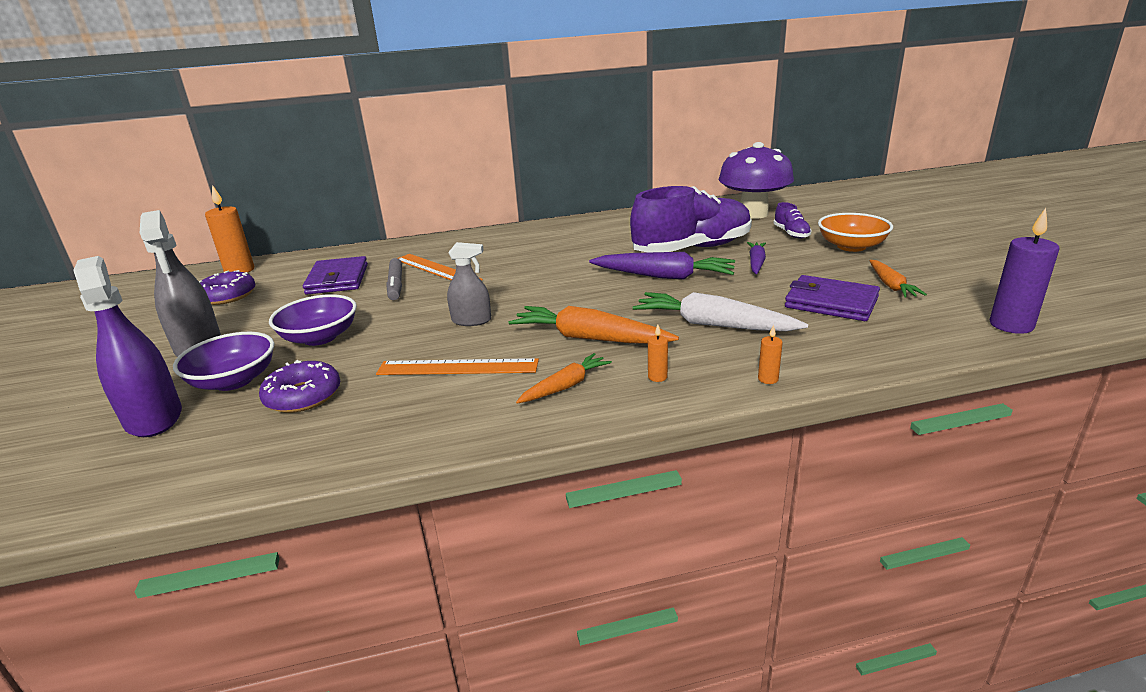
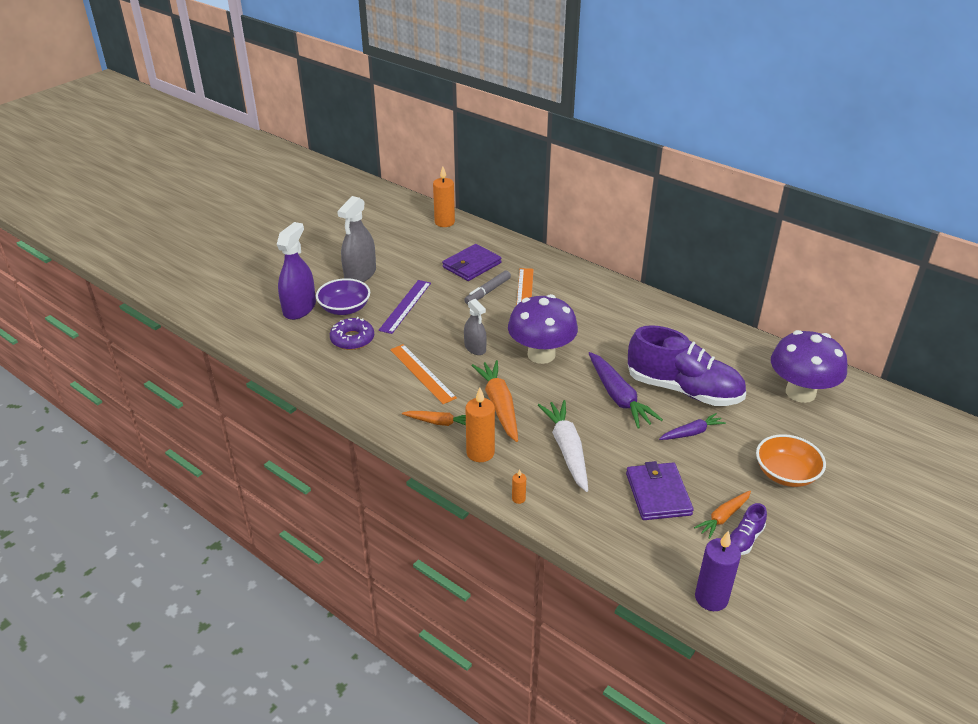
camera: 50 degrees right, 10 degrees up
(227, 296) = (414, 241): purple donut -> none
(320, 337) = (405, 306): purple bowl -> purple ruler
(543, 291) = (541, 355): none -> purple mushroom
(657, 377) = (480, 453): orange candle -> orange candle, size x2.16
(791, 233) = (777, 430): purple shoe -> purple shoe (744, 539)

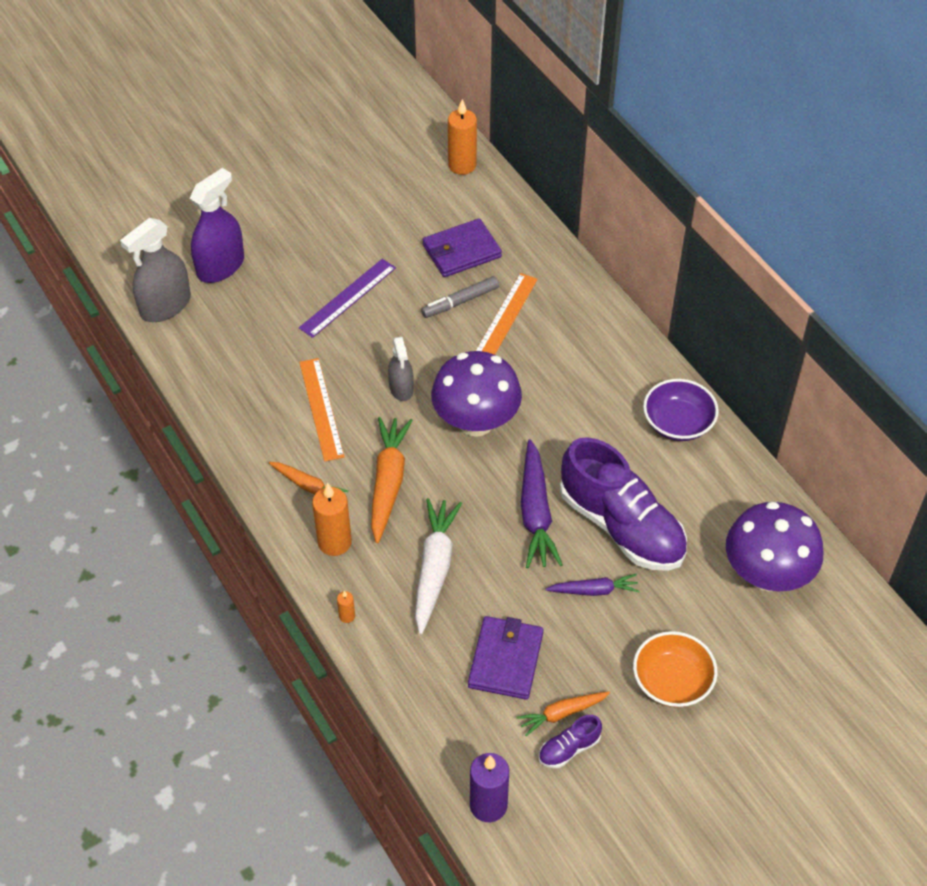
camera: 20 degrees right, 15 degrees up
(344, 308) = (273, 281): purple bowl -> purple bowl (678, 423)
(352, 339) = (263, 333): purple donut -> none
(360, 274) = (315, 229): grey spray bottle -> grey spray bottle (165, 305)

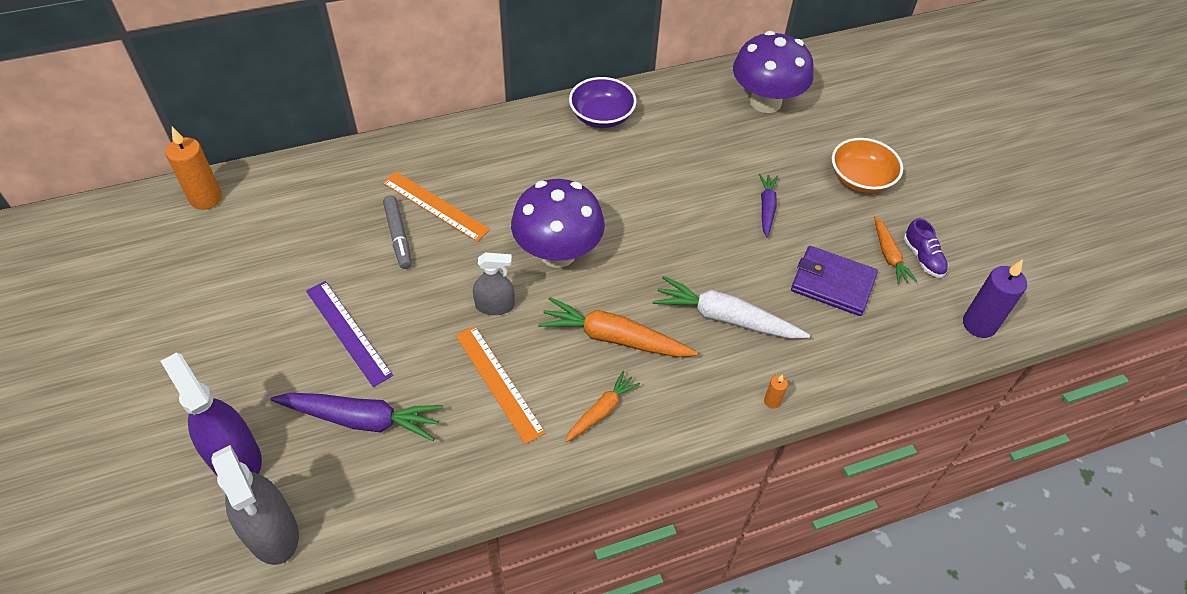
camera: 80 degrees left, 0 degrees up
(321, 409) = (499, 382): orange ruler -> orange ruler turned 60 degrees clockwise
(334, 542) = (679, 398): orange candle -> none
(461, 251) = (329, 222): purple wallet -> none
(535, 513) = (676, 230): purple carrot -> purple carrot (362, 419)
(621, 526) = (702, 176): purple shoe -> none

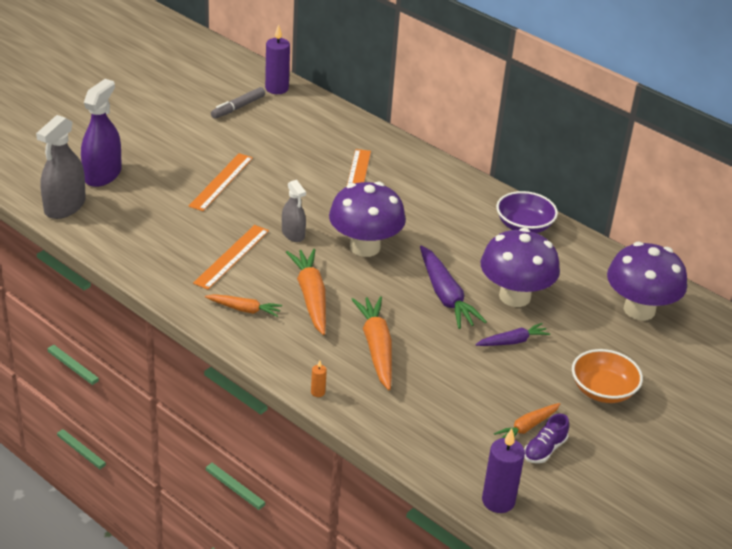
camera: 60 degrees right, 15 degrees down
(206, 198) = (277, 88): orange candle -> purple candle
(348, 332) = (221, 181): purple ruler -> orange ruler
(362, 419) = (161, 211): purple carrot -> purple carrot (445, 296)
(398, 236) = (316, 173): grey marker -> grey marker (238, 107)
(703, 175) = (514, 296): none -> purple mushroom
(725, 318) = (376, 348): white carrot -> orange carrot
(832, 283) = (464, 399): purple wallet -> none

